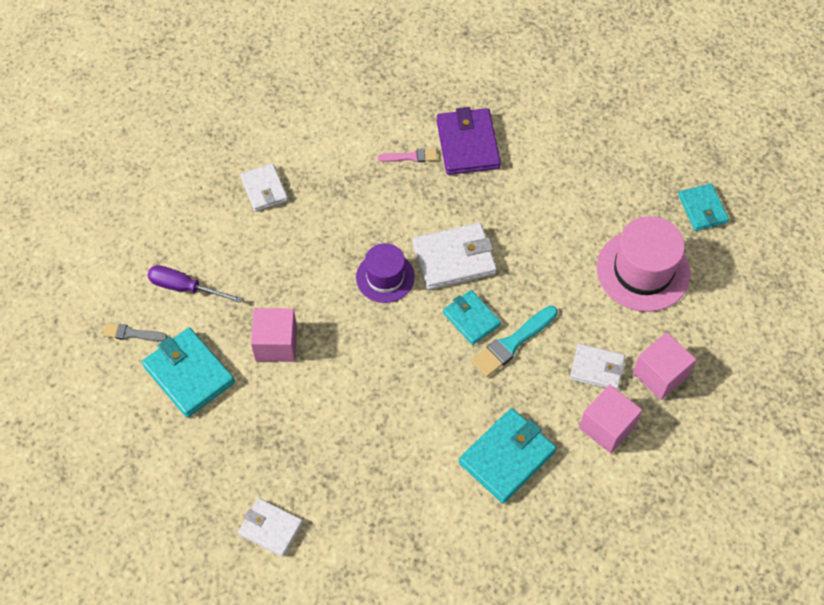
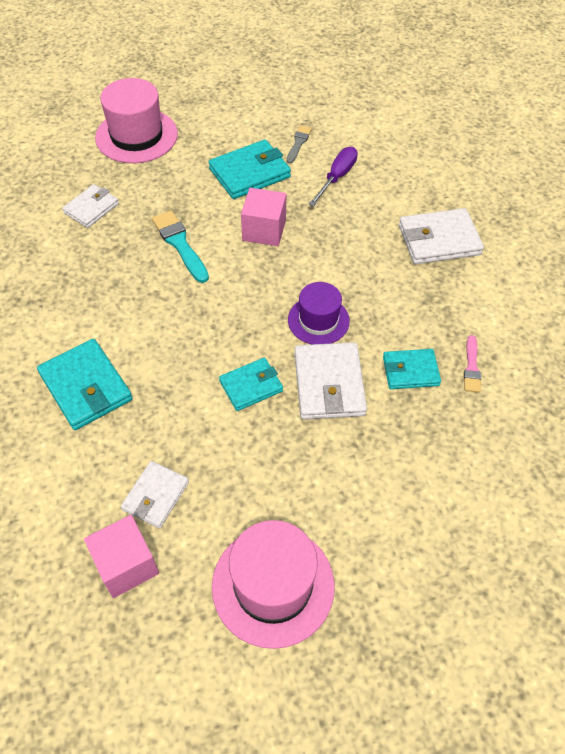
camera: 100 degrees right, 5 degrees down
(137, 515) = (136, 136): none -> pink hat
(264, 189) = (439, 240): white wallet -> white wallet, size x1.56
(467, 144) = (486, 426): purple wallet -> none
(512, 343) = (212, 418): turquoise brush -> turquoise brush (180, 244)
(607, 427) = (83, 489): pink cube -> none
(702, 209) = (356, 698): turquoise wallet -> turquoise wallet (410, 371)

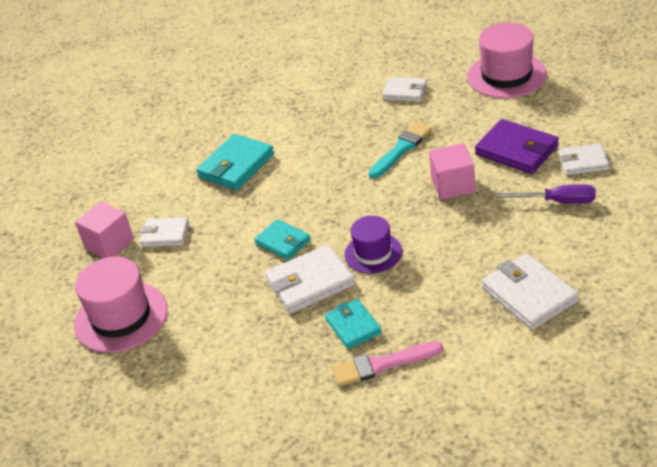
camera: 75 degrees right, 15 degrees down
(250, 173) = (516, 150): turquoise wallet -> purple wallet
(298, 143) = (583, 162): grey brush -> white wallet
(471, 367) = (382, 364): pink brush -> pink brush, size x1.63

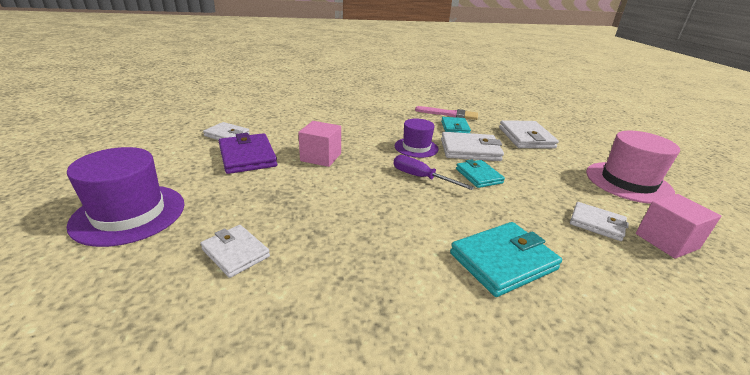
camera: 160 degrees left, 10 degrees down
(401, 149) = (322, 196): turquoise brush -> none
(506, 75) = (129, 214): pink hat -> purple hat
(529, 295) = (353, 108): white wallet -> white wallet (526, 138)
(558, 201) = (277, 127): purple screwdriver -> purple screwdriver (421, 177)

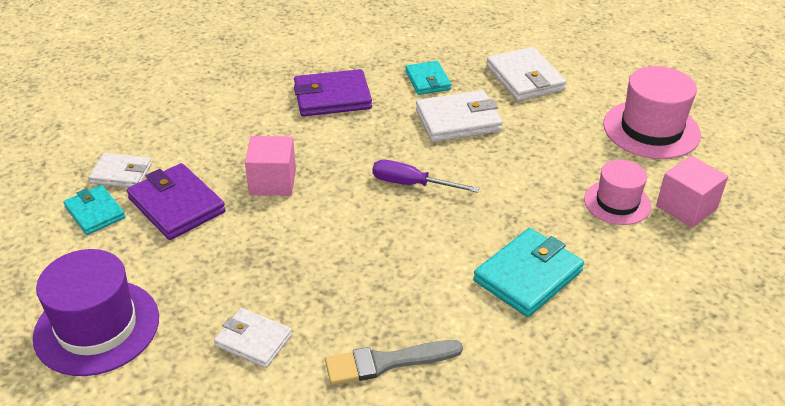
camera: 15 degrees left, 10 degrees up
(341, 303) = (387, 362): none -> grey brush
(386, 125) = (332, 97): none -> purple wallet
(416, 147) = (388, 133): purple hat -> none
(449, 114) = (412, 53): pink brush -> none
(478, 176) = (479, 164): turquoise wallet -> turquoise wallet (95, 212)
(596, 224) = (617, 202): white wallet -> pink hat

